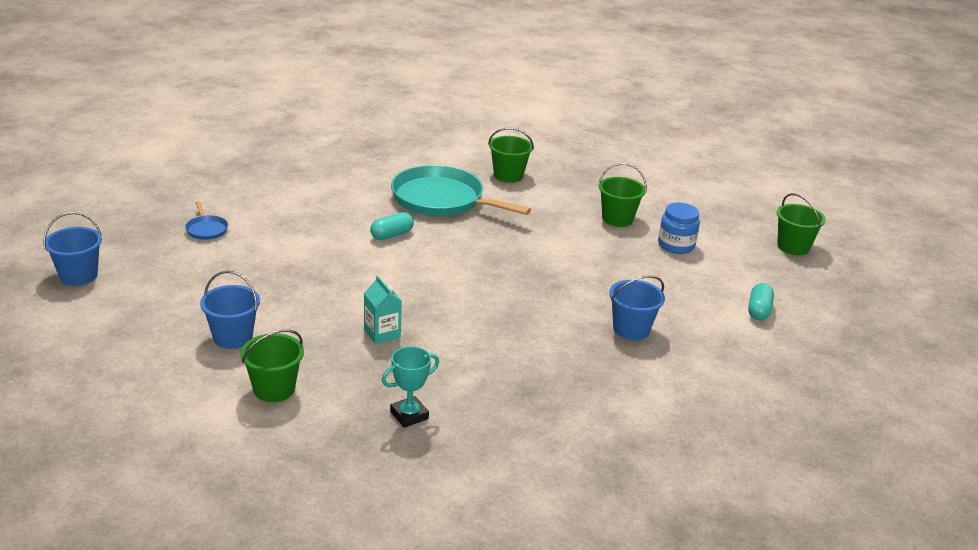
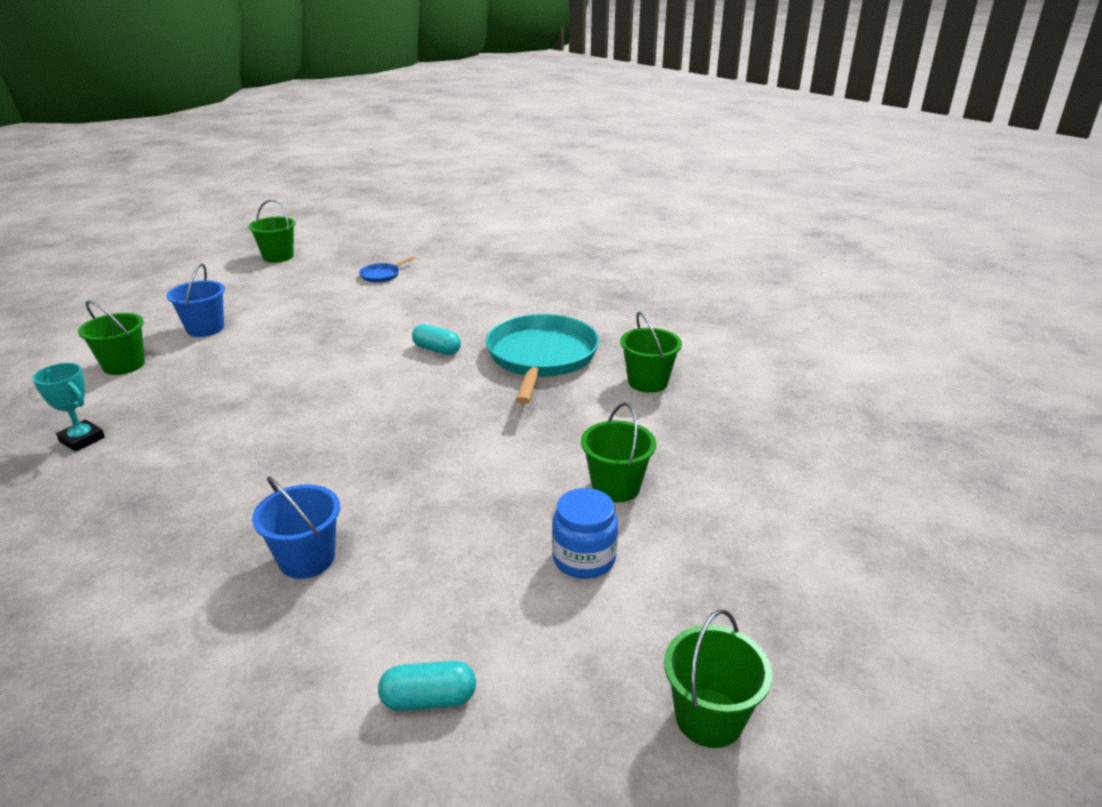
camera: 70 degrees right, 0 degrees up
(78, 276) = (278, 256): blue bucket -> green bucket
(382, 333) = (234, 390): turquoise carton -> none

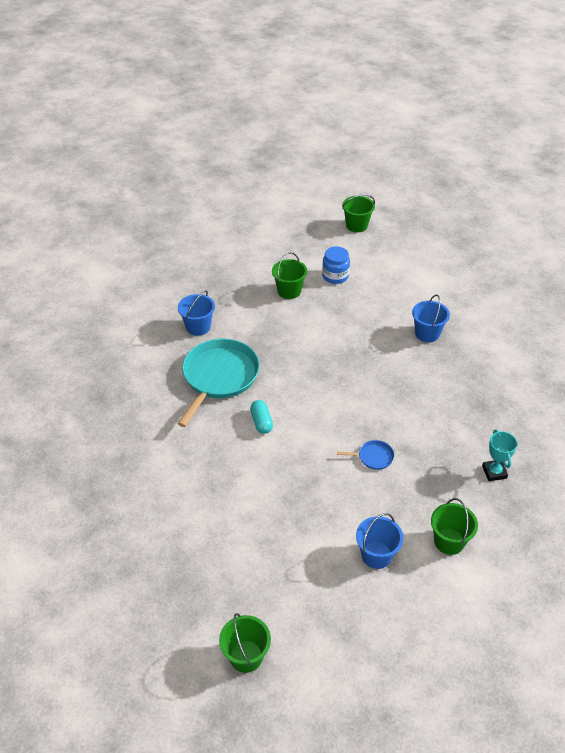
camera: 135 degrees left, 15 degrees up
(382, 275) = (201, 545): blue pan -> blue pan (373, 457)
(429, 699) = (423, 270): turquoise capsule -> none
(541, 357) = (219, 377): turquoise pan -> turquoise pan turned 150 degrees clockwise
(647, 382) = (198, 327): green bucket -> blue bucket

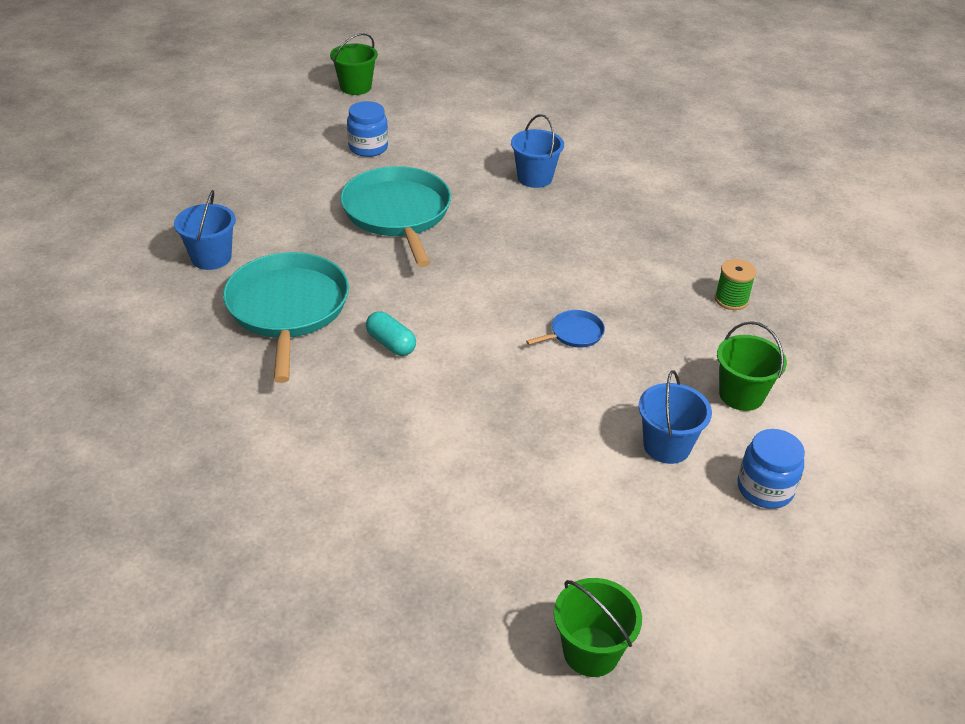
camera: 30 degrees left, 5 degrees down
(289, 291) = (317, 180): green bucket -> none
(322, 332) = (397, 214): none -> turquoise pan
(416, 609) = (765, 489): none -> blue jar
(494, 472) = (731, 299): turquoise trophy -> green spool

